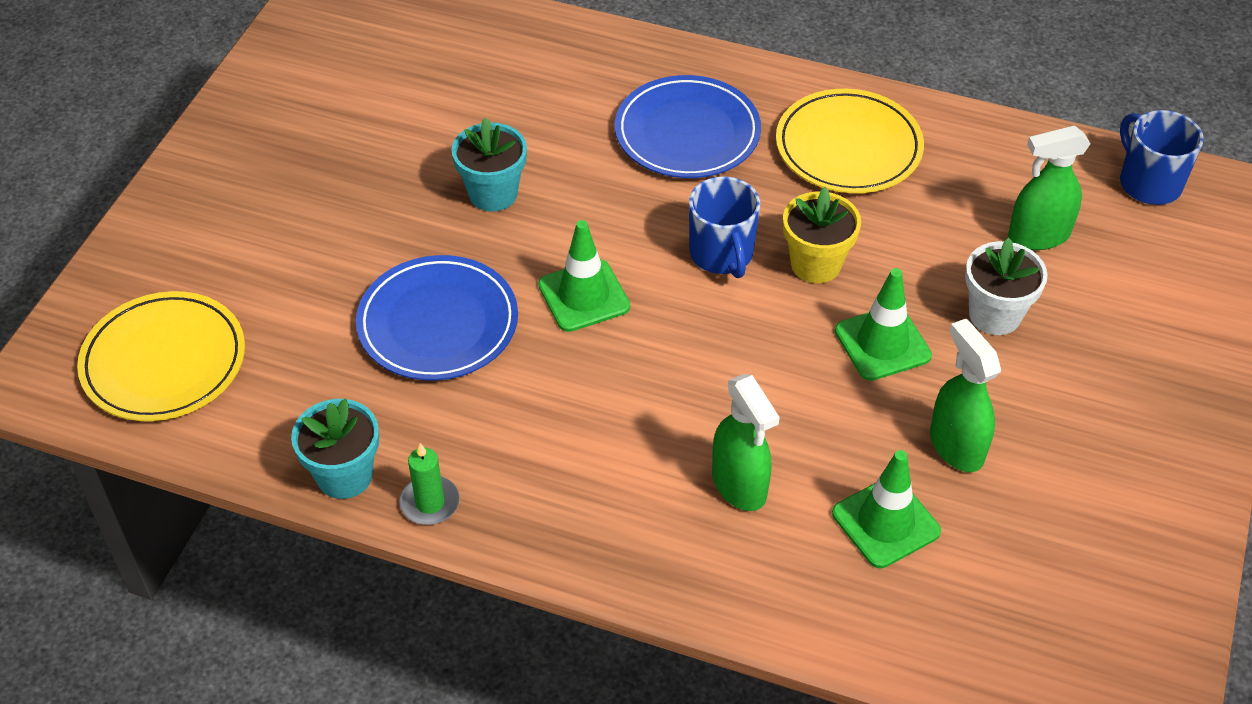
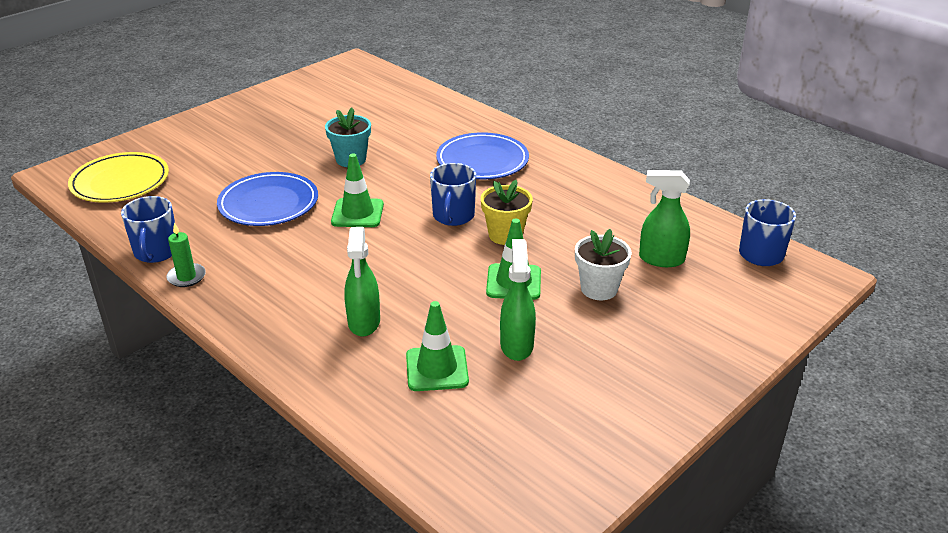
camera: 25 degrees right, 15 degrees down
(344, 475) = (156, 252): turquoise flower pot -> blue mug
(848, 147) = (573, 189): yellow plate -> none

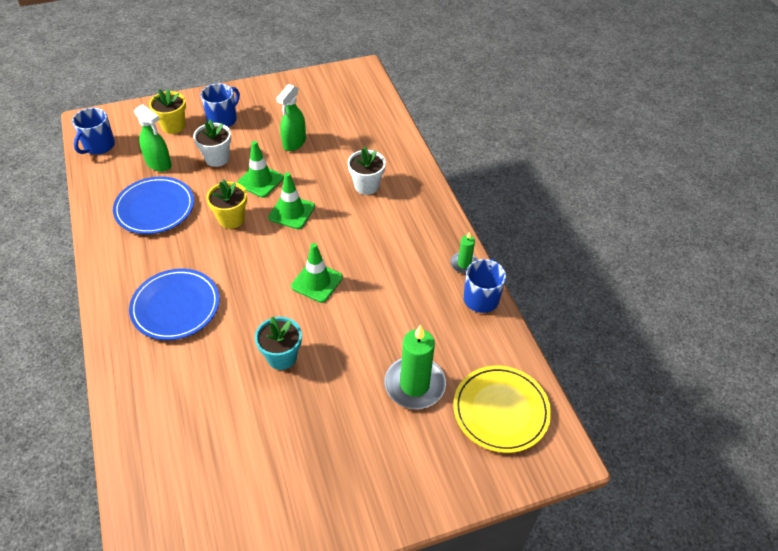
camera: 155 degrees left, 15 degrees up
(212, 176) = (414, 385): none -> green candle
(268, 204) = (379, 322): blue plate -> blue plate (155, 208)
(364, 322) = (366, 186): green spray bottle -> white flower pot
(437, 369) = (345, 145): green traffic cone -> green traffic cone (291, 212)
(453, 216) = (251, 251): blue mug -> blue mug (223, 119)
(710, 308) = (173, 126): none -> yellow flower pot

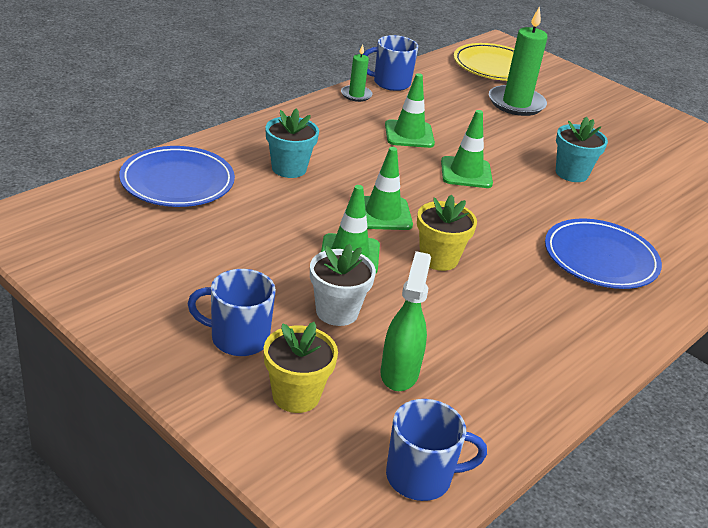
camera: 120 degrees left, 15 degrees down
(155, 208) = (487, 337): blue plate -> blue plate (177, 182)
(294, 143) = (246, 245): green spray bottle -> none
(366, 186) = (289, 168): white flower pot -> turquoise flower pot
(387, 271) = (409, 134): none -> green traffic cone

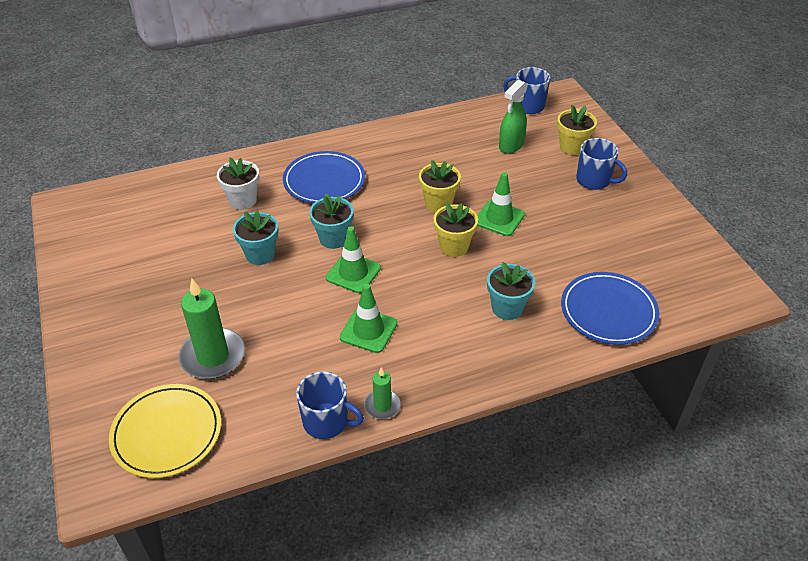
camera: 150 degrees left, 10 degrees up
(337, 312) = (528, 183): white flower pot -> white flower pot (243, 200)
(383, 214) = (454, 246): green traffic cone -> yellow flower pot
(518, 199) = (333, 238): none -> turquoise flower pot

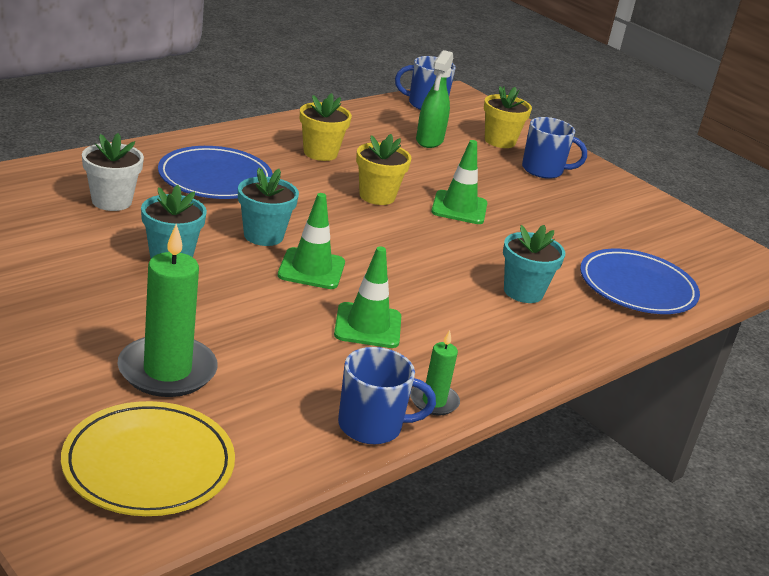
camera: 25 degrees left, 15 degrees down
(454, 246) = (422, 237): yellow flower pot -> yellow flower pot (320, 153)

